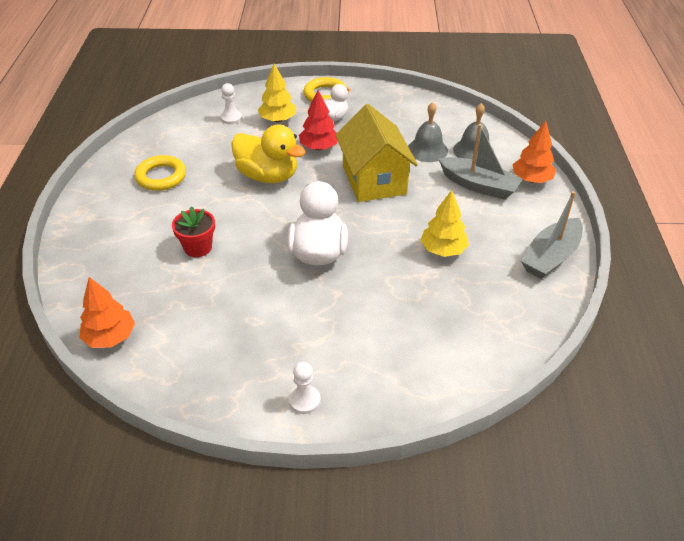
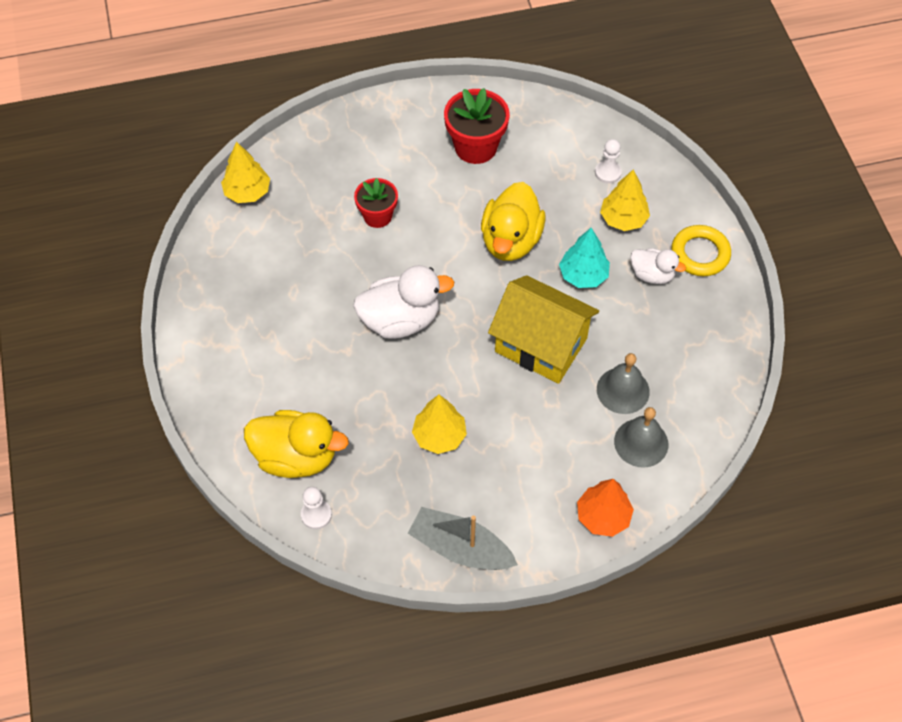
camera: 75 degrees right, 15 degrees up
(110, 337) = (247, 192): orange tree -> yellow tree
(161, 177) = (475, 147): yellow ring -> red flower pot
(304, 400) = (210, 356): white pawn -> white pawn (316, 515)
(319, 147) = (583, 275): red tree -> turquoise tree
(374, 180) = (541, 345): yellow house -> yellow house turned 60 degrees clockwise
(442, 348) = (296, 457): none -> yellow duck
(478, 185) = (569, 457): grey boat -> none

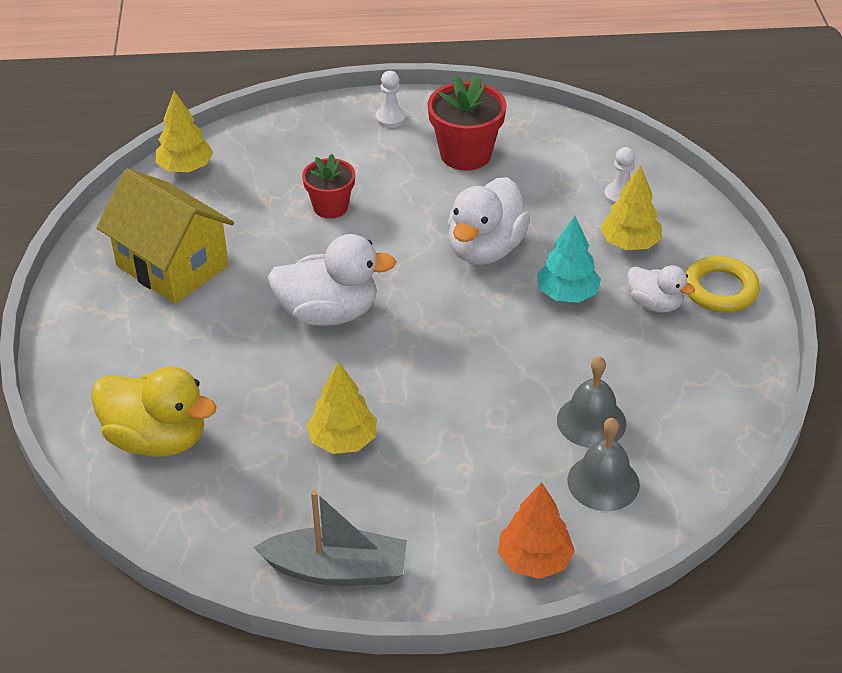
camera: 10 degrees right, 15 degrees down
(316, 515) = (162, 506): white pawn -> white pawn (390, 118)
(461, 548) = (336, 570): grey boat -> grey boat turned 150 degrees clockwise
(511, 241) = (485, 249): yellow duck -> white duck
(541, 345) = (496, 360): yellow house -> yellow house (172, 266)

